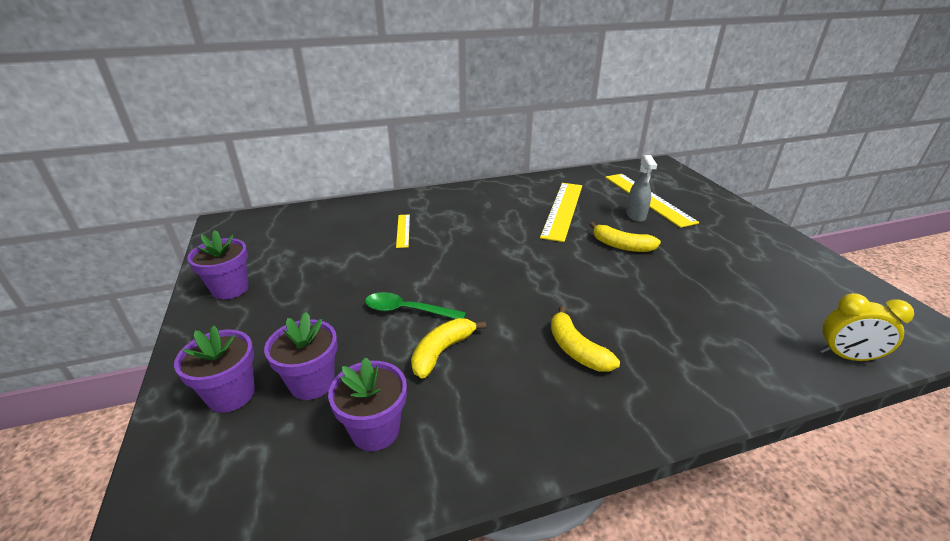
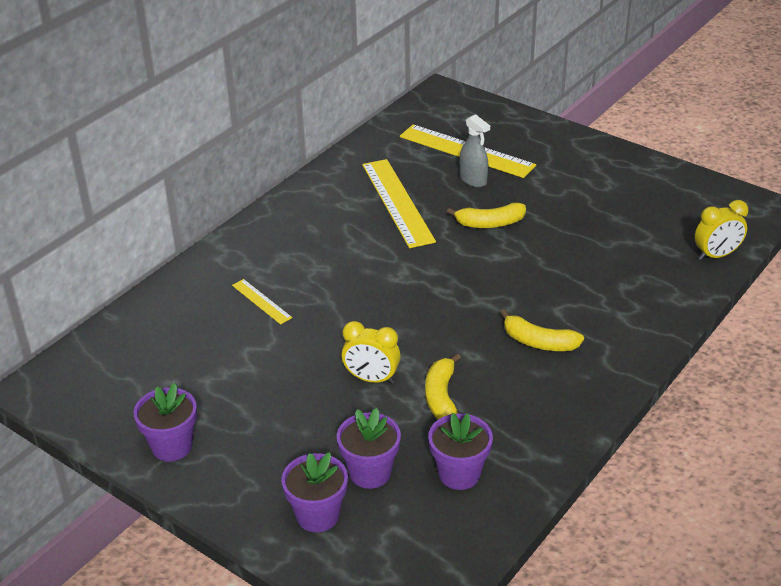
camera: 35 degrees left, 5 degrees up
(407, 310) = (371, 379): green spoon -> yellow clock

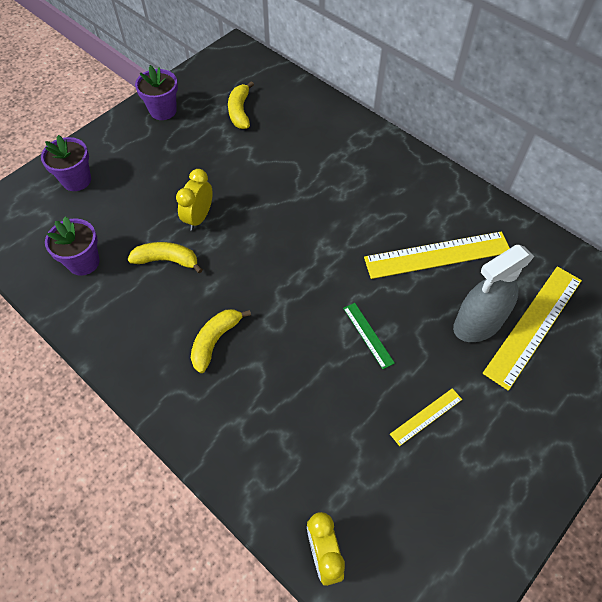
camera: 95 degrees right, 20 degrees up
(261, 301) = (303, 156): yellow ruler -> yellow ruler (426, 416)
(370, 473) = (103, 210): purple flower pot -> none
(473, 180) = (477, 324): grey spray bottle -> grey spray bottle, size x1.62
(490, 223) = (399, 328): yellow banana -> yellow banana (240, 111)
(502, 241) = (368, 335): none -> green ruler

